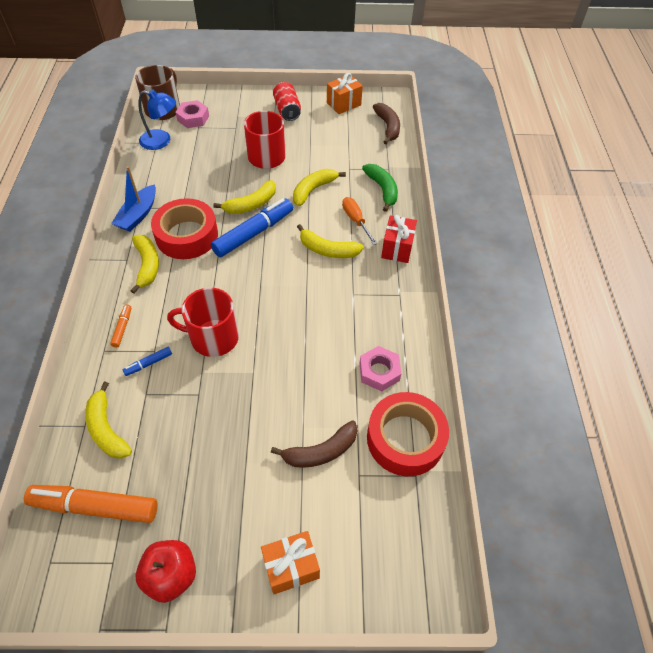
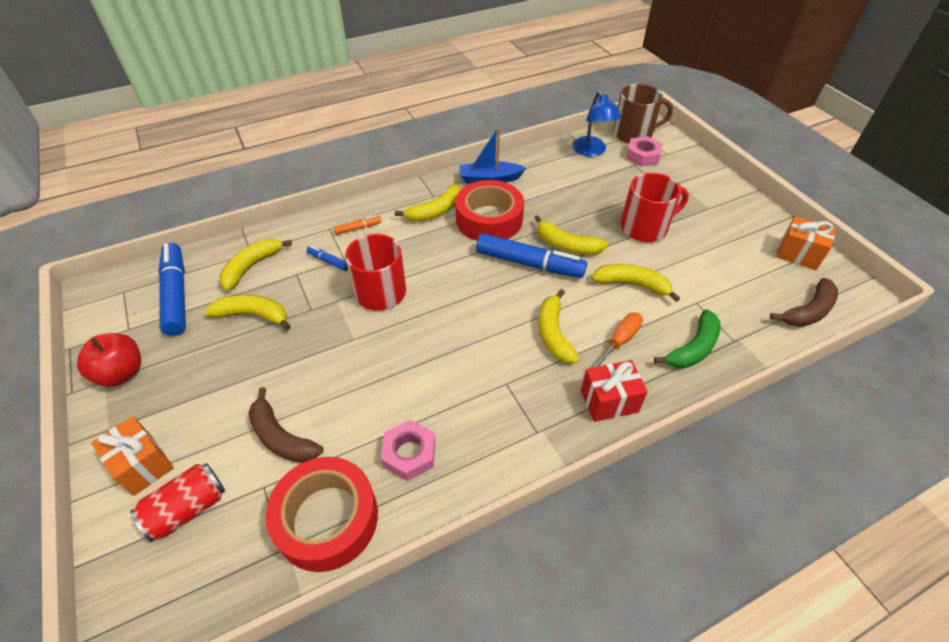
camera: 65 degrees right, 5 degrees down
(95, 507) = (176, 294): orange marker -> blue marker
(173, 442) = (253, 315): none -> yellow banana
(287, 110) = (730, 213): red can -> red can (188, 509)

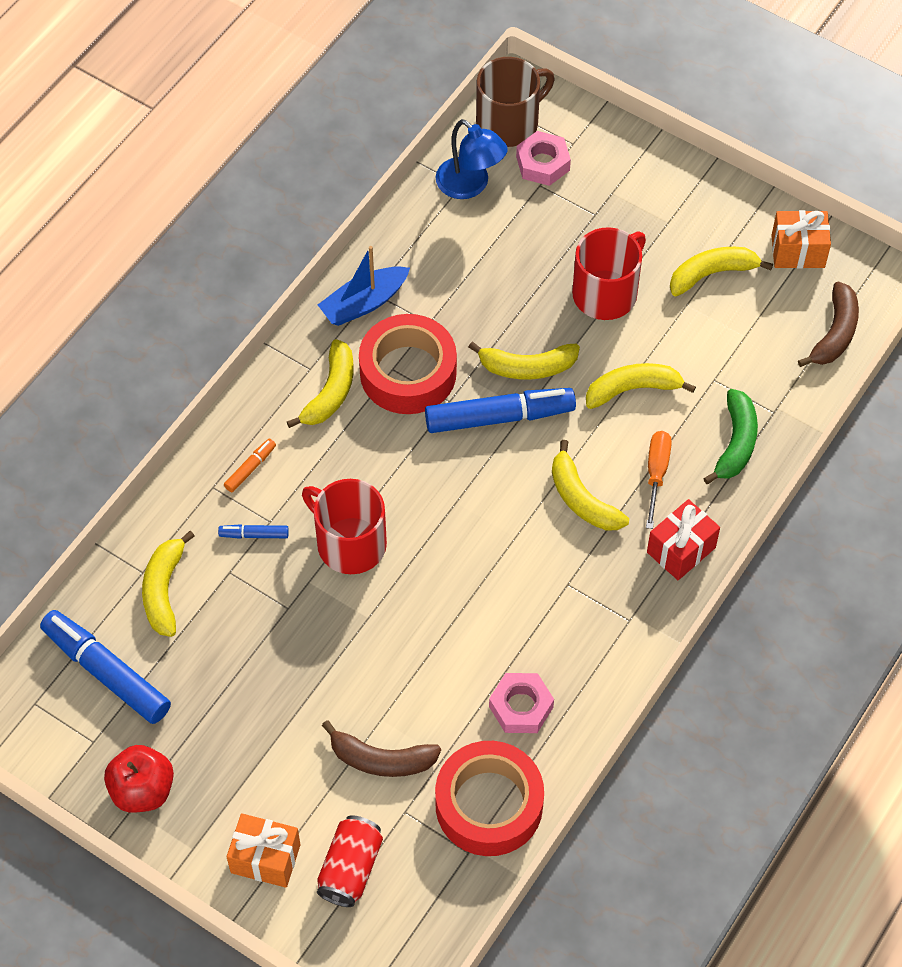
camera: 30 degrees left, 10 degrees up
(253, 315) = (226, 649): yellow banana -> yellow banana (712, 274)

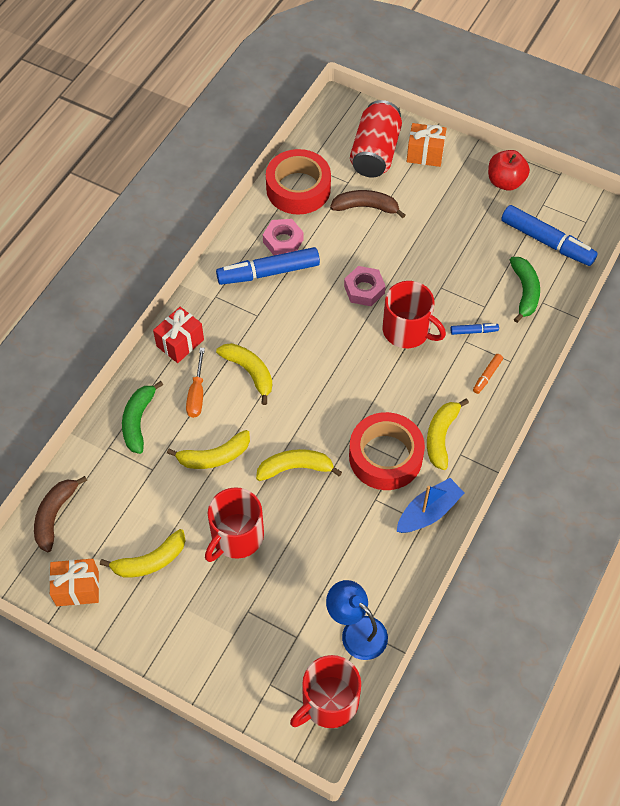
camera: 175 degrees right, 0 degrees up
(164, 590) = (525, 292): yellow banana -> green banana
(350, 868) = (375, 153): red can -> red can, size x1.51
(499, 417) = (313, 427): blue marker -> blue marker (268, 272)
(509, 123) = (329, 702): brown mug -> red mug
(543, 163) = (295, 660): pink nut -> pink nut (364, 289)

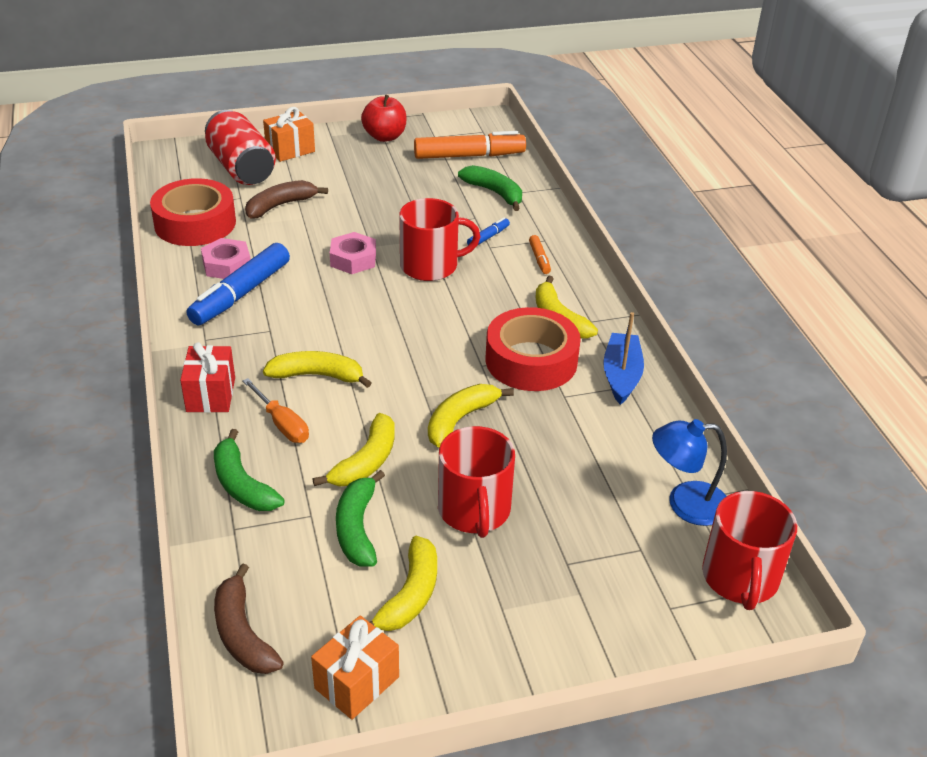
camera: 45 degrees left, 20 degrees down
(166, 497) = (357, 528): none -> green banana
(546, 241) = (469, 156): blue marker -> orange marker

